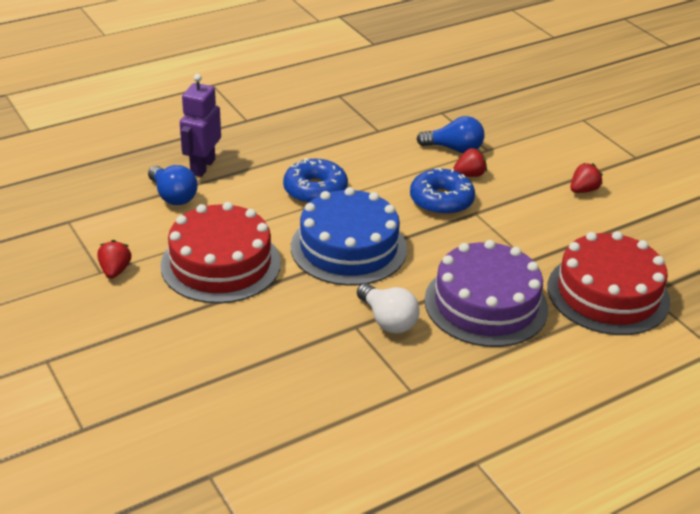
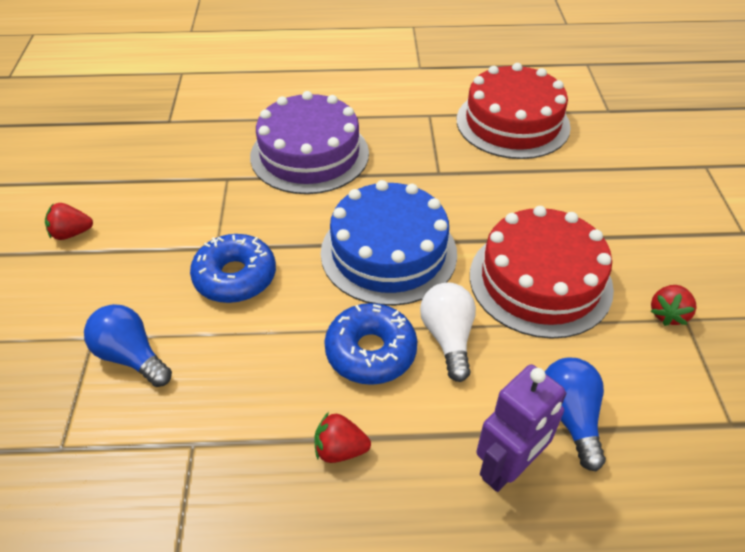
camera: 150 degrees left, 10 degrees up
(387, 320) = (406, 168): white light bulb -> white light bulb (448, 338)
(469, 175) = (163, 303): red strawberry -> red strawberry (340, 449)
(608, 294) = (200, 130): red cake -> red cake (512, 123)

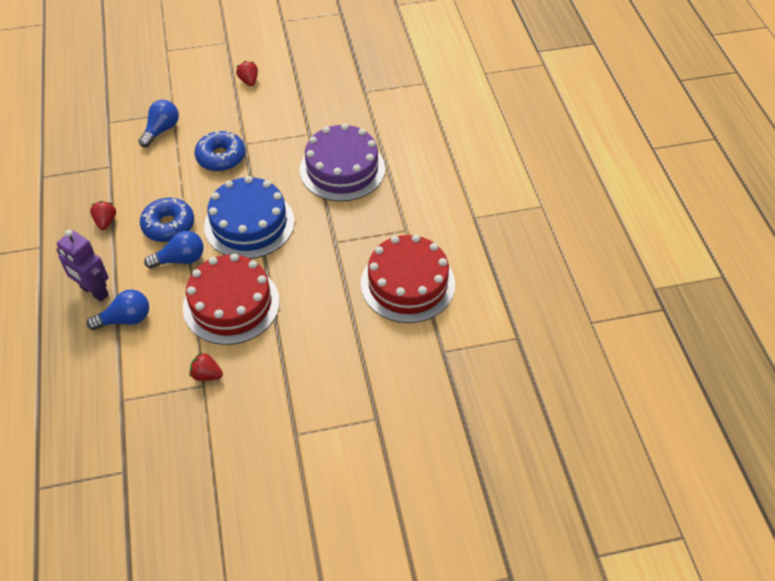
camera: 80 degrees right, 5 degrees up
(448, 338) = (180, 259): white light bulb -> blue light bulb

